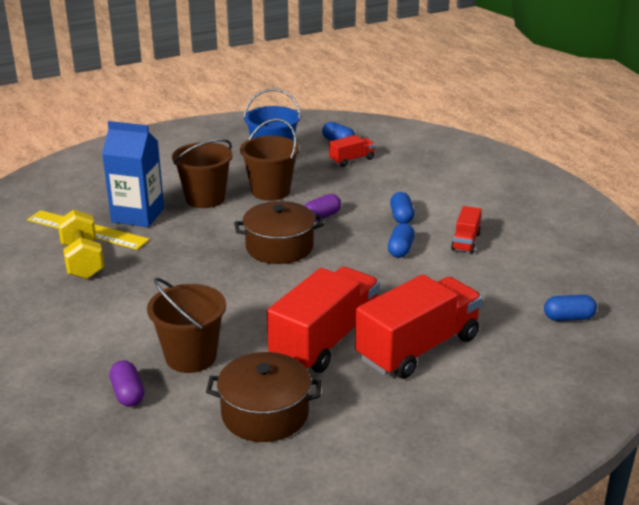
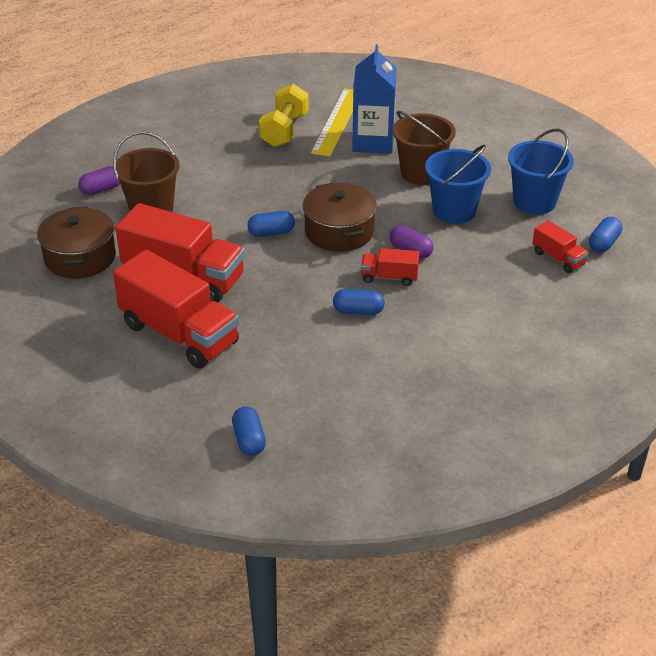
camera: 80 degrees right, 10 degrees up
(82, 261) = (284, 130): yellow dumbbell -> yellow dumbbell turned 45 degrees counterclockwise
(270, 191) = (454, 211): brown bucket -> blue bucket
(401, 217) = (431, 307): blue capsule -> blue capsule (271, 232)
(465, 242) = (390, 358): red truck -> red truck (389, 277)

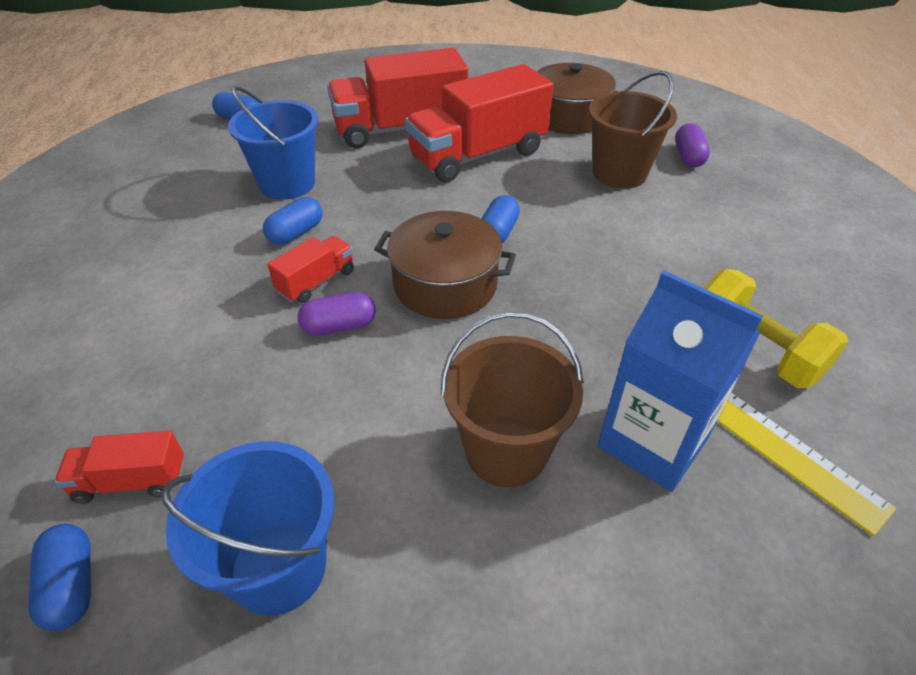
camera: 125 degrees right, 5 degrees up
(454, 211) = (371, 428): blue bucket -> blue bucket (287, 184)

